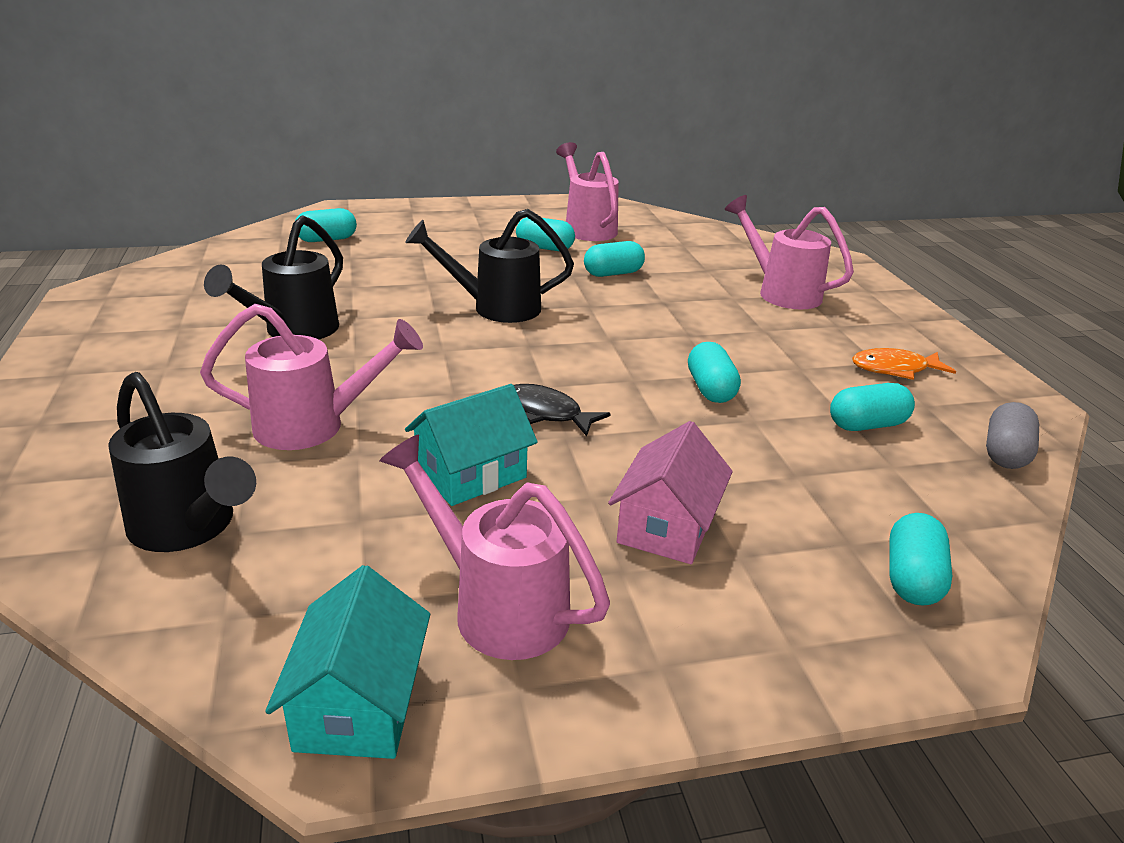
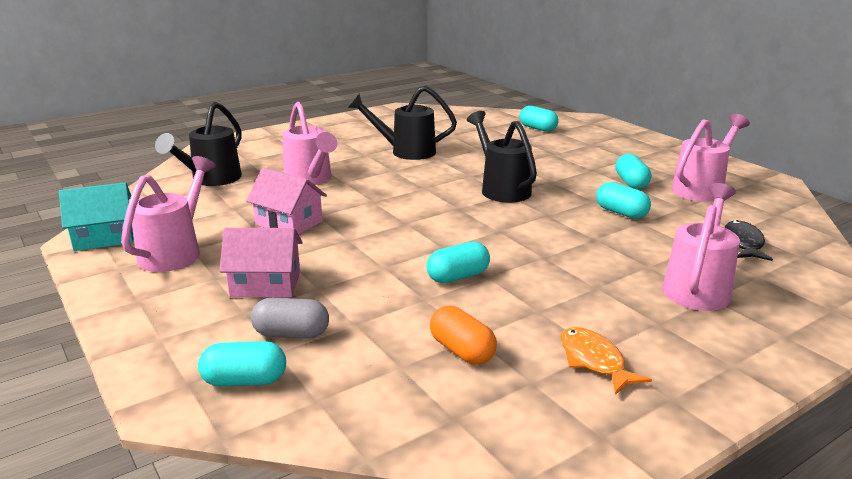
camera: 70 degrees right, 5 degrees down
(471, 474) = (289, 223): turquoise house -> pink house
(546, 413) = (372, 229): black fish -> black fish (742, 243)
(867, 425) = (462, 351): turquoise capsule -> orange capsule
(1005, 453) = (473, 433): grey capsule -> grey capsule (291, 334)

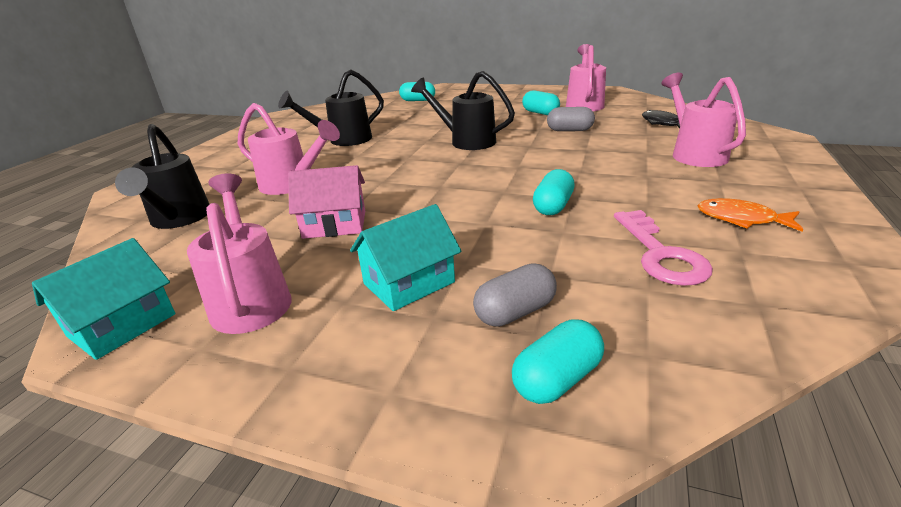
camera: 35 degrees left, 5 degrees up
(265, 284) = (409, 283): pink house -> turquoise house
(462, 351) = (660, 254): orange capsule -> pink key
(621, 213) = (569, 130): turquoise capsule -> grey capsule

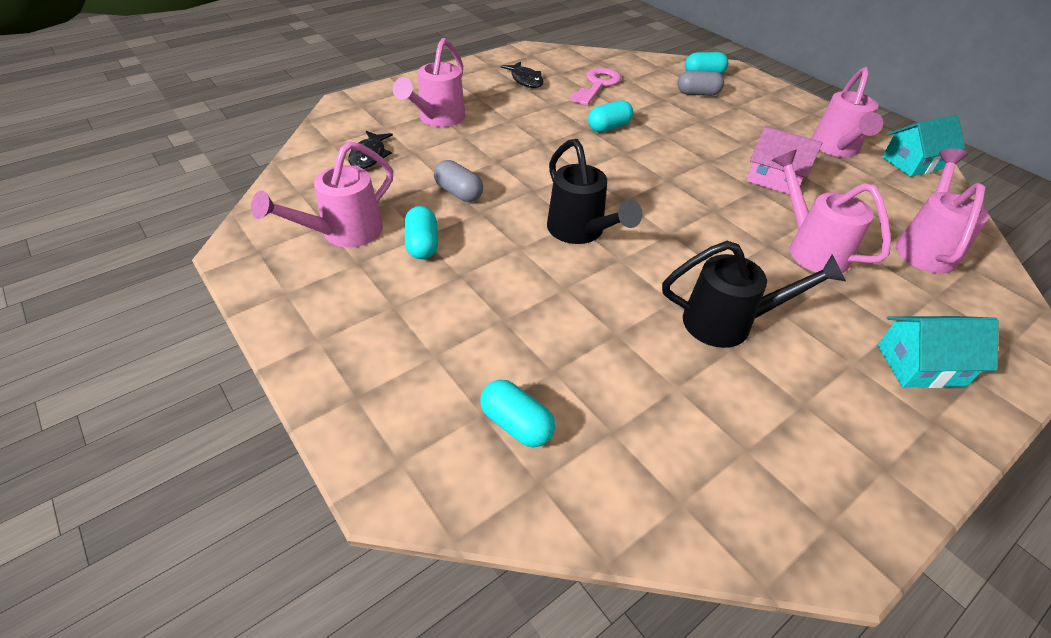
camera: 150 degrees left, 15 degrees up
(178, 220) = (925, 247): black watering can -> pink watering can
(409, 283) = (740, 122): turquoise house -> turquoise house (920, 365)
(741, 219) = (525, 80): orange fish -> black fish

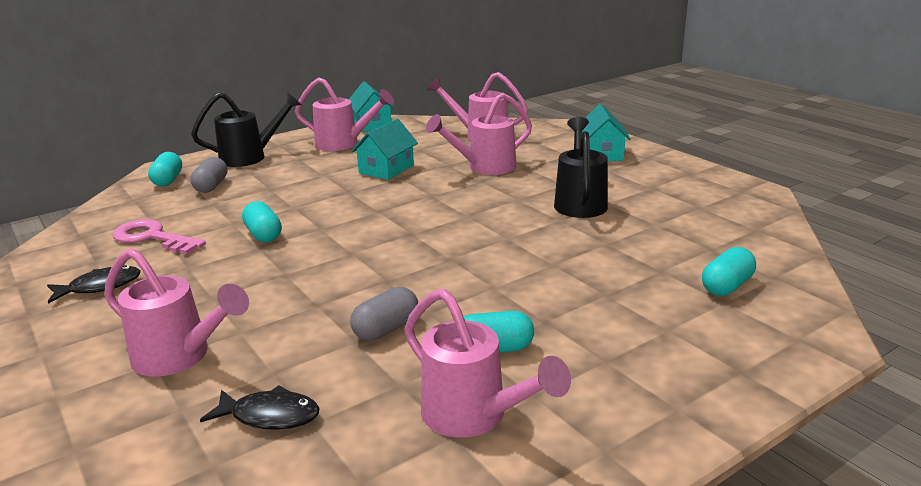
camera: 85 degrees left, 20 degrees down
(580, 232) = (466, 255): black watering can -> black watering can (250, 157)
(775, 179) = (386, 169): pink house -> turquoise house

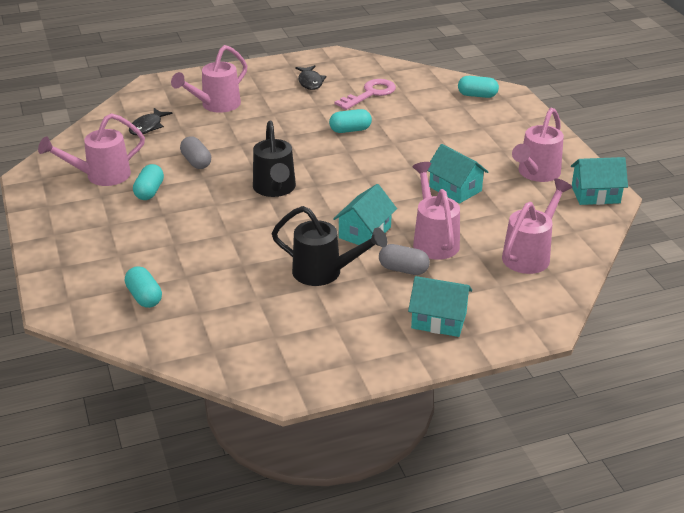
camera: 105 degrees right, 10 degrees up
(211, 186) = (455, 112): grey capsule -> grey capsule (403, 269)
(250, 157) = (518, 128): black watering can -> black watering can (275, 189)
(494, 195) = (365, 232): none -> turquoise house

